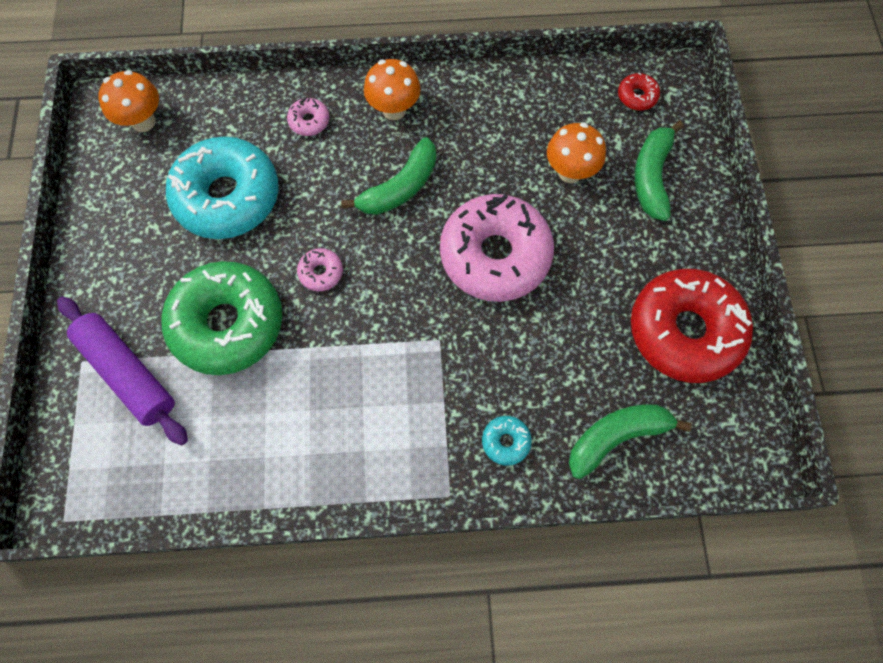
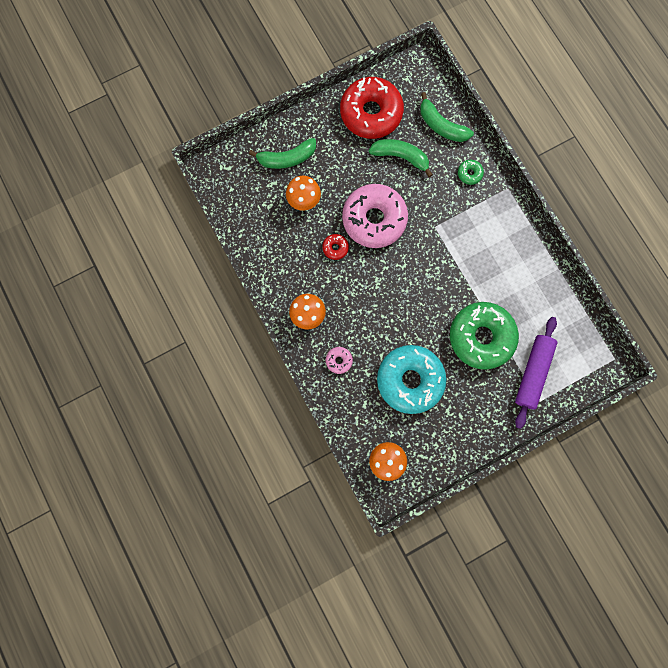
camera: 115 degrees left, 10 degrees up
(321, 272) = (428, 304): pink donut -> none
(400, 188) = (357, 287): green banana -> green banana (400, 157)
(506, 441) = (469, 174): turquoise donut -> green donut
(637, 96) = (235, 184): red donut -> red donut (335, 248)

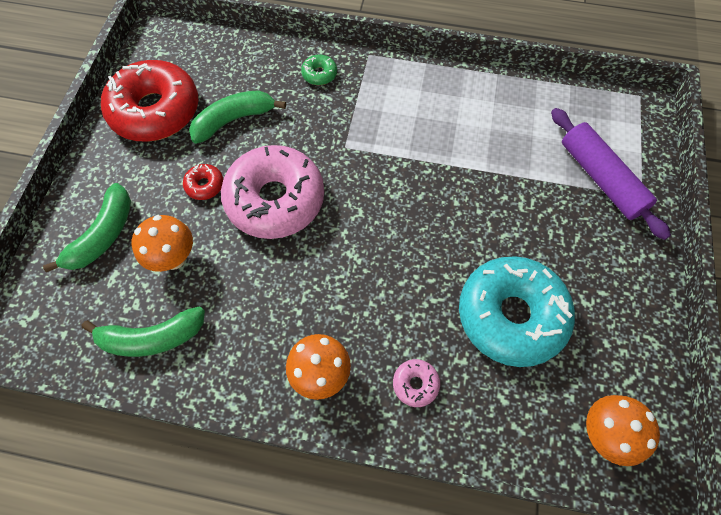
camera: 50 degrees left, 15 degrees down
(335, 248) = (266, 269): red donut -> red donut (205, 185)
(441, 126) = (242, 61): green banana -> green banana (152, 338)
(481, 337) = (516, 197): green donut -> none

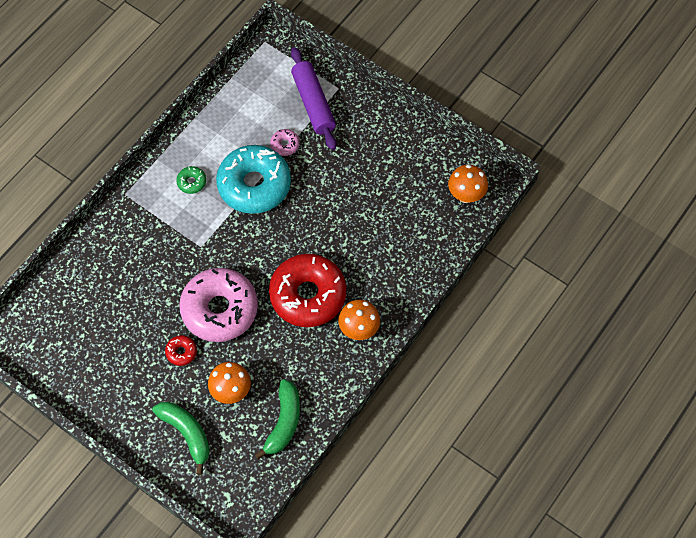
camera: 65 degrees left, 0 degrees up
(155, 111) = (91, 366): red donut -> red donut (308, 295)
(234, 120) = (133, 312): green banana -> none
(319, 74) = (124, 236): green donut -> green donut (191, 182)
(415, 384) = (391, 279): pink donut -> pink donut (285, 145)
(511, 315) = (376, 205): turquoise donut -> turquoise donut (254, 185)
(600, 178) = (313, 103): purple rolling pin -> purple rolling pin turned 75 degrees clockwise

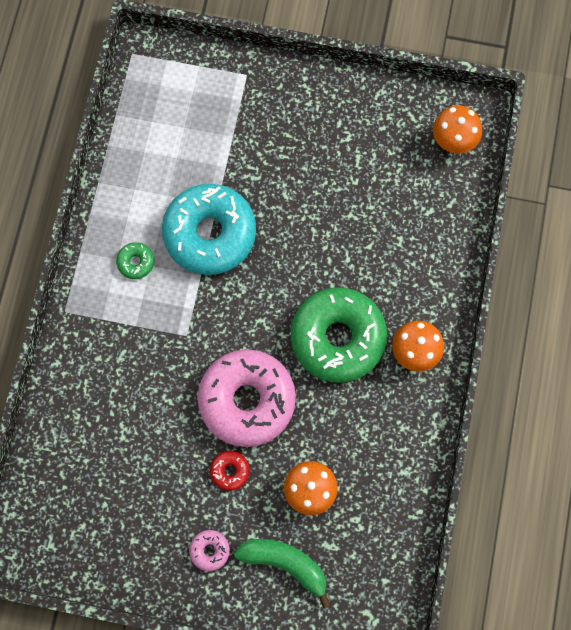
camera: 25 degrees left, 10 degrees up
(284, 422) = (386, 499): green banana -> none
(285, 145) = (220, 170): pink donut -> pink donut (209, 550)
(308, 295) = (337, 338): red donut -> green donut
(313, 103) = (227, 105): purple rolling pin -> none

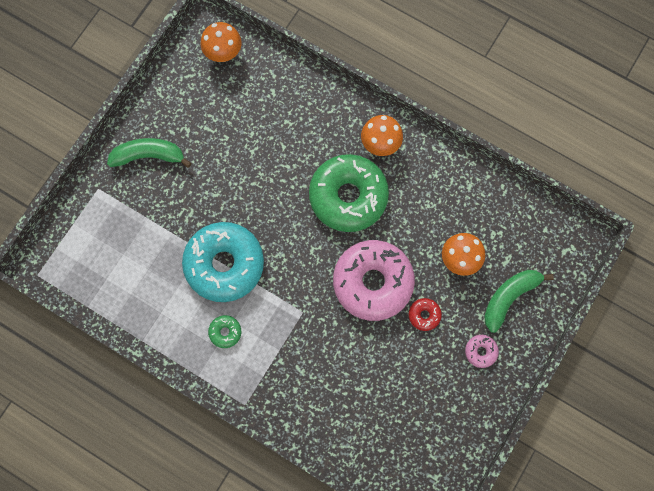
camera: 70 degrees left, 0 degrees up
(302, 110) = (149, 156): none -> green banana

